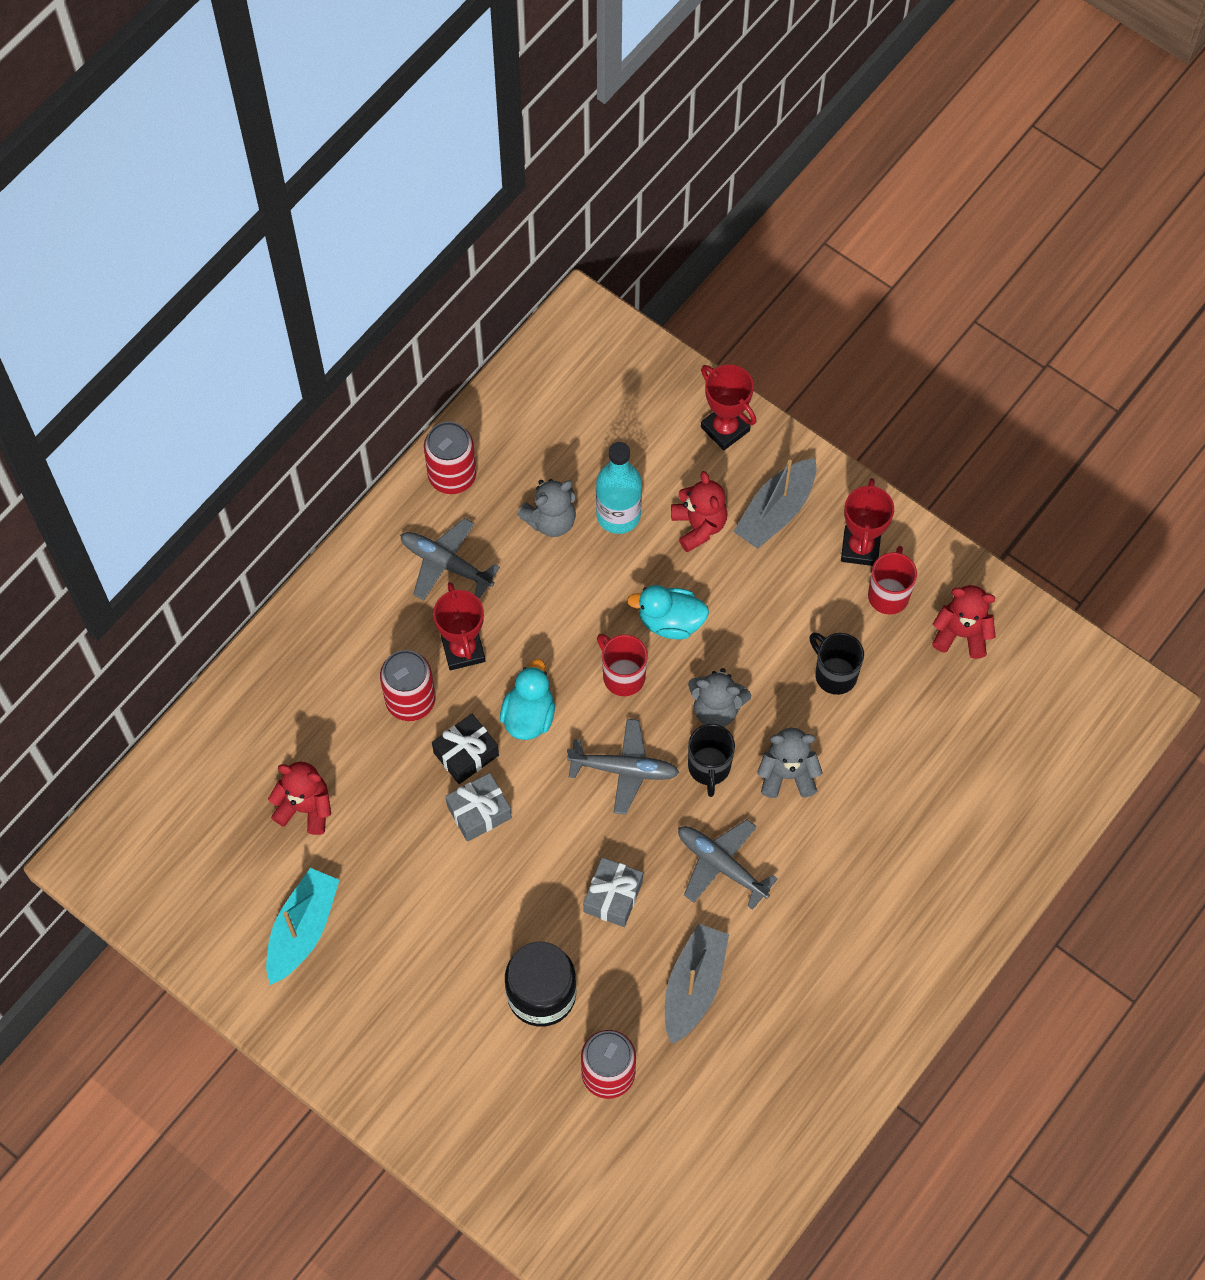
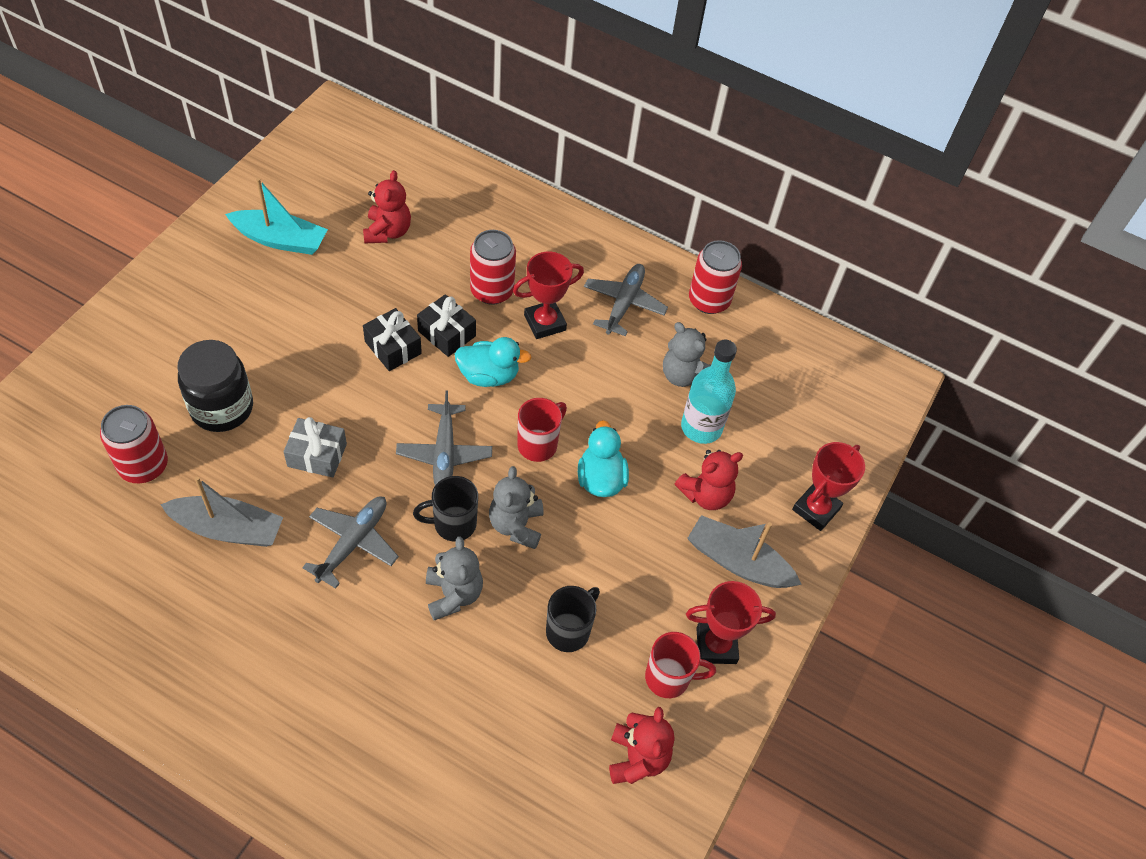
camera: 75 degrees right, 10 degrees down
(479, 812) = (393, 347): grey gift -> black gift

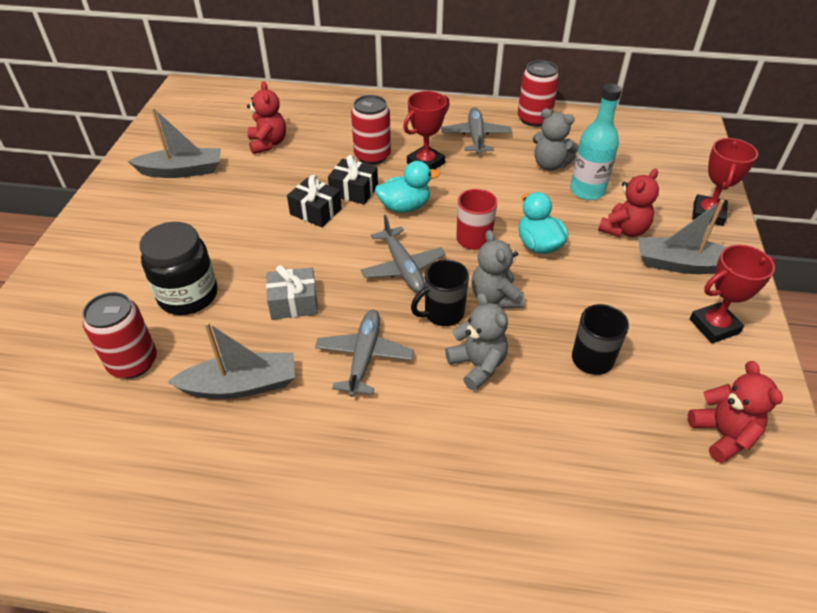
camera: 15 degrees left, 10 degrees down
(280, 240) = (182, 171): turquoise boat -> grey boat
(669, 678) = (698, 363): red mug -> none

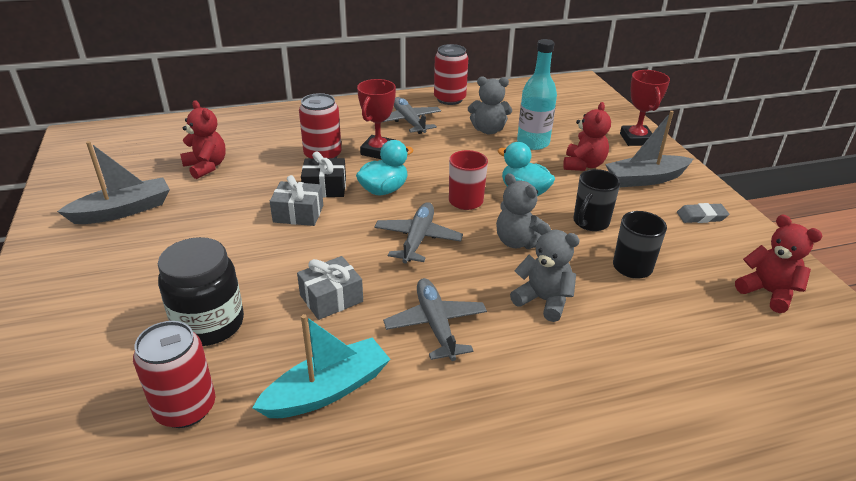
camera: 25 degrees left, 10 degrees down
(241, 385) = (327, 390): grey boat -> turquoise boat
(316, 211) = (298, 214): black gift -> grey gift
(402, 267) = (417, 239): grey plane -> grey plane turned 120 degrees counterclockwise
(442, 314) = (482, 268): black mug -> black mug (590, 222)
(714, 326) = (701, 216): red trophy -> grey eraser

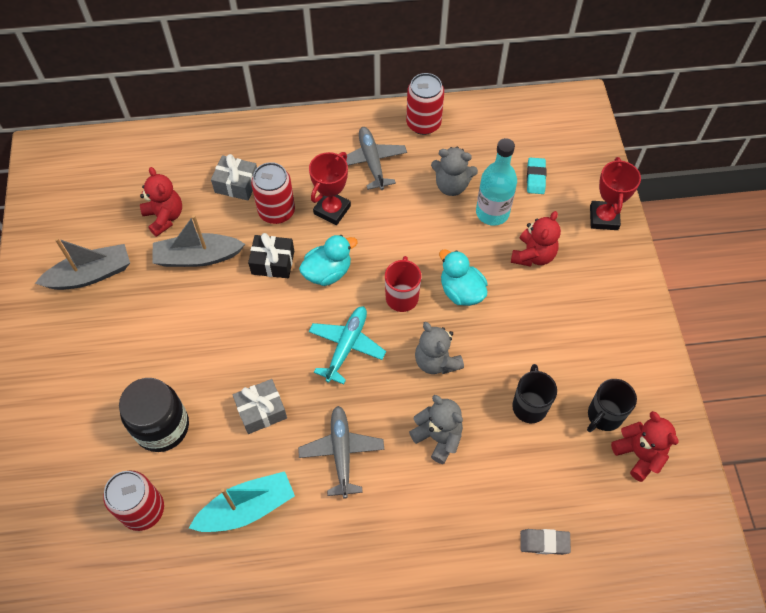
camera: 10 degrees right, 25 degrees up
(298, 214) = (244, 298): grey gift -> grey gift (236, 184)
(417, 239) = (346, 346): grey plane -> turquoise plane
(563, 121) = (535, 178): none -> turquoise eraser
(590, 222) = (511, 343): black mug -> black mug (603, 416)
(645, 179) = (588, 285): grey boat -> grey boat (197, 257)
(701, 216) = (622, 348): grey eraser -> grey eraser (544, 542)

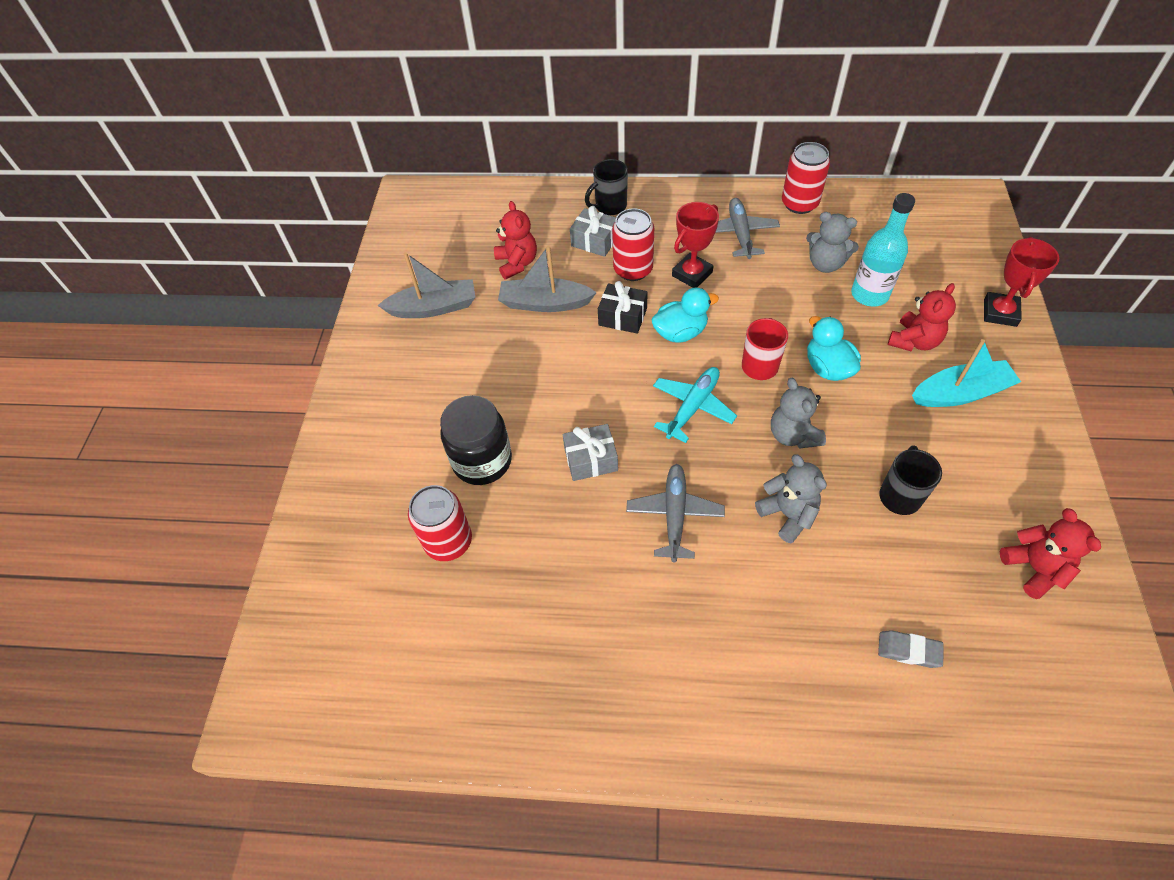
camera: 15 degrees right, 5 degrees down
(247, 508) = (561, 557): turquoise boat -> turquoise boat (960, 393)
(535, 178) = (922, 265): turquoise eraser -> none
(603, 416) = (991, 520): black mug -> black mug (610, 206)

